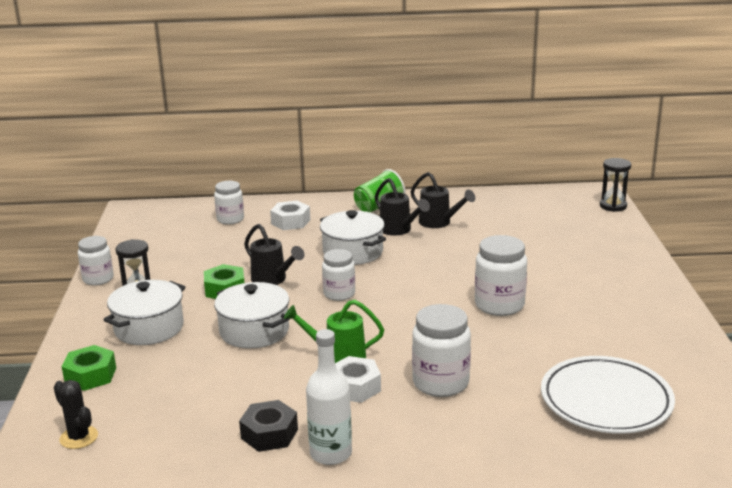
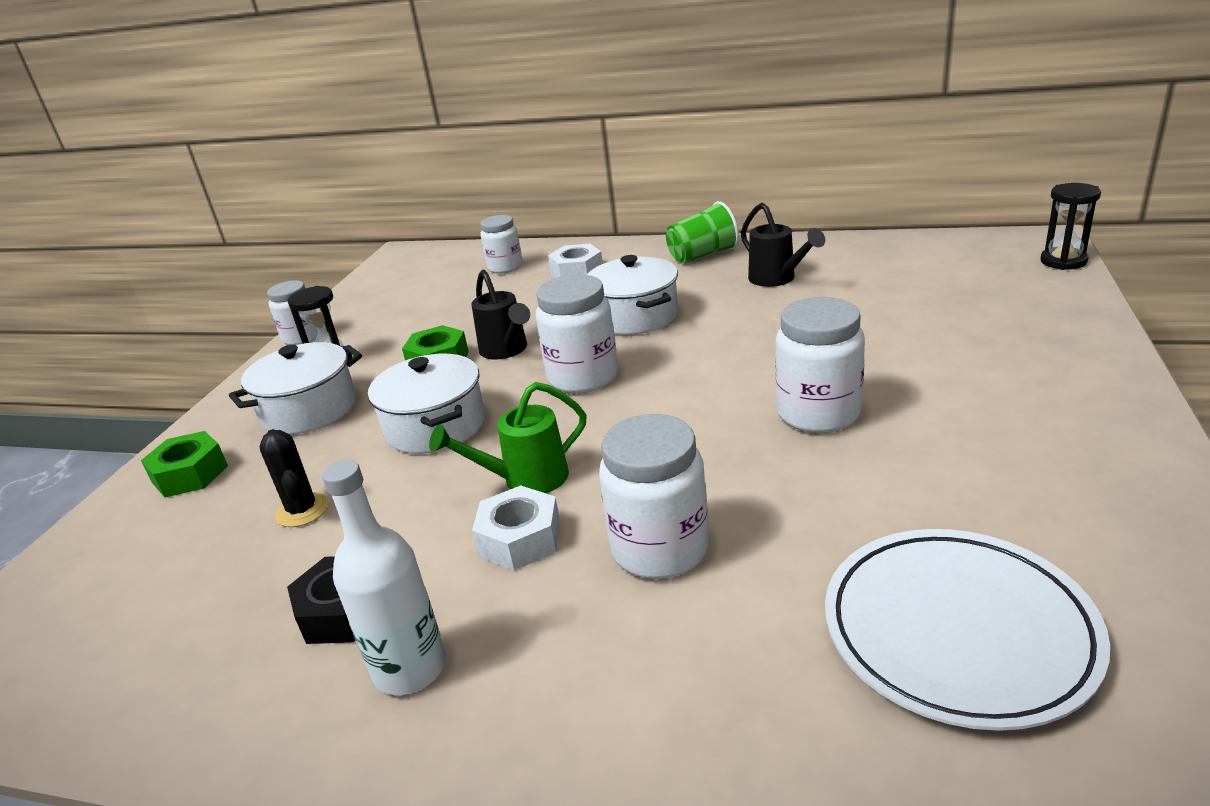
camera: 20 degrees right, 5 degrees up
(79, 437) = (98, 575): black cactus -> black cactus (302, 510)
(338, 356) = (526, 479): green watering can -> green watering can turned 45 degrees counterclockwise
(339, 294) = (583, 377): white jar -> white jar, size x1.51
(398, 230) = (714, 288): black watering can -> none

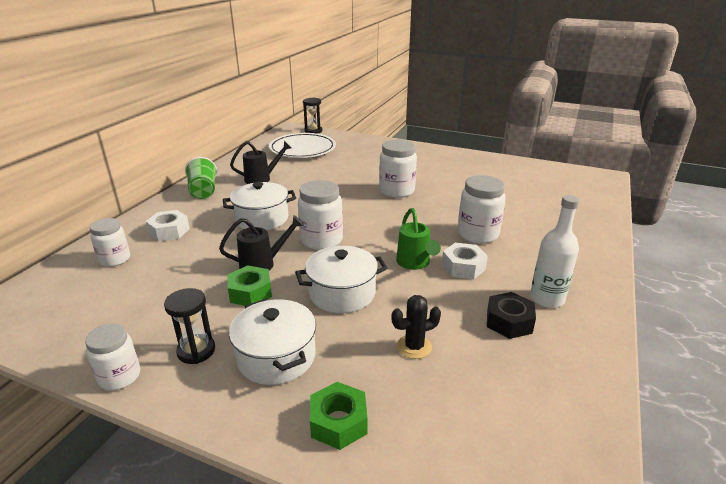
camera: 85 degrees left, 0 degrees up
(957, 631) = (525, 193): white plate -> white plate (302, 149)

